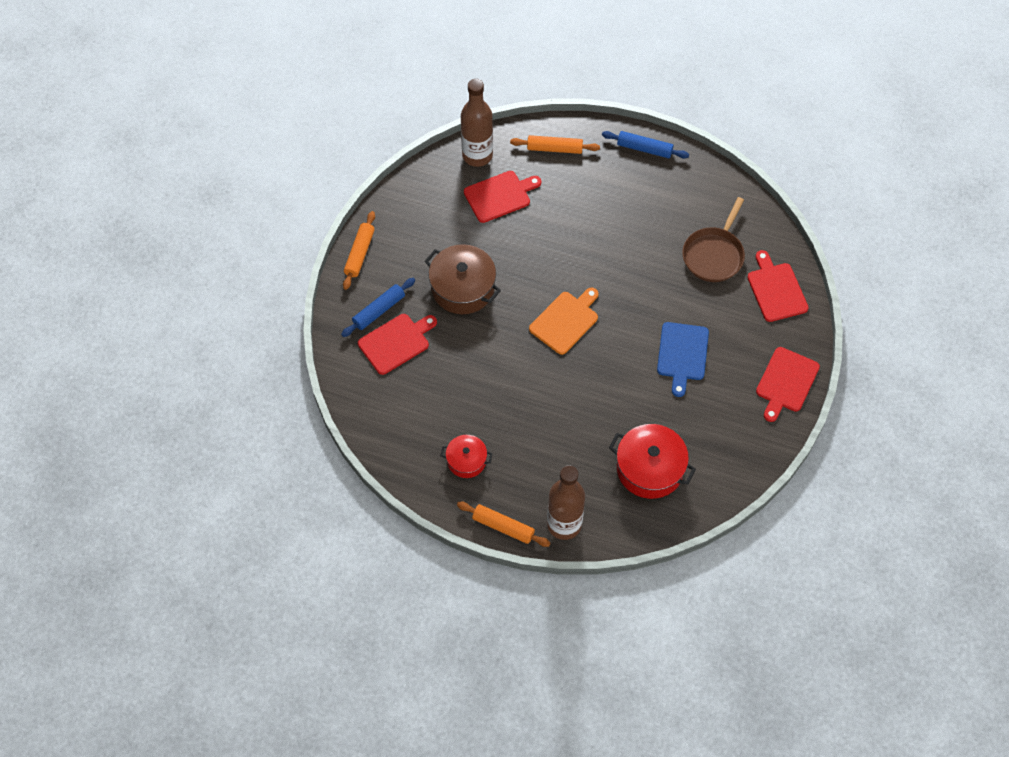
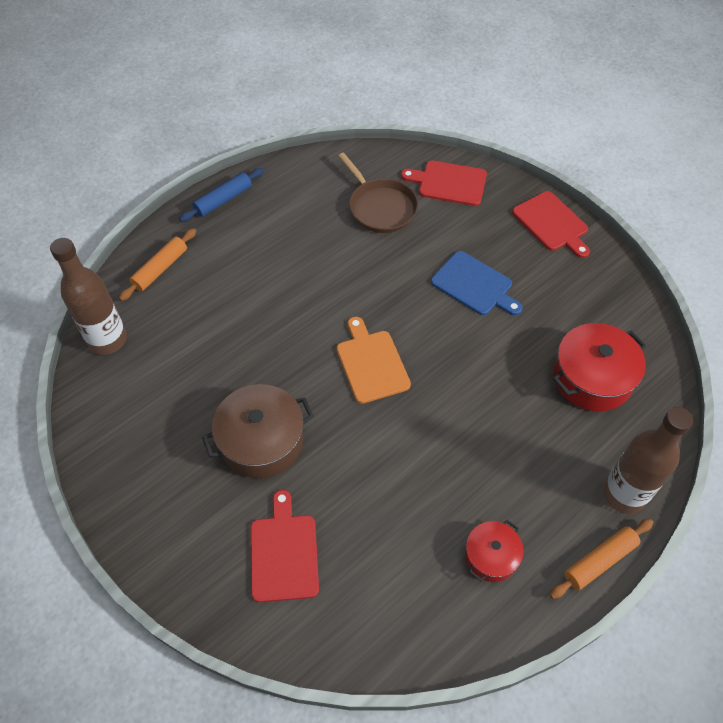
camera: 60 degrees left, 5 degrees down
(360, 254) = (132, 530): orange rolling pin -> none
(379, 310) = (226, 550): blue rolling pin -> none
(499, 196) = (174, 345): red cutting board -> none

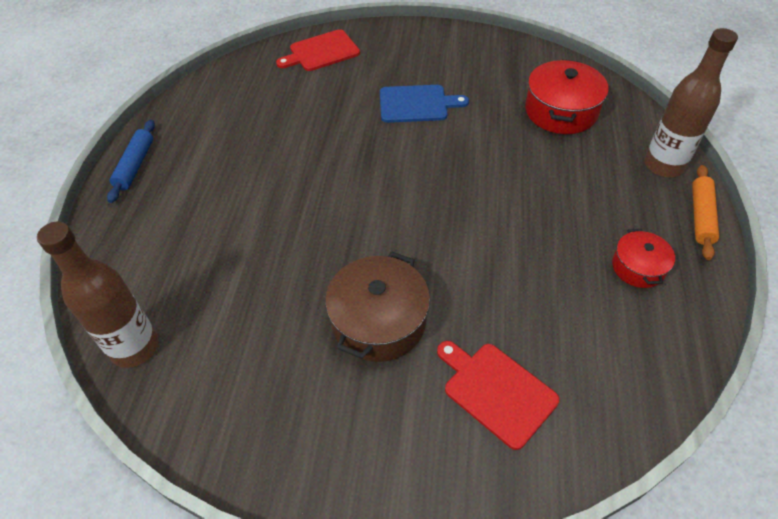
camera: 40 degrees left, 5 degrees down
(160, 269) = (128, 254): orange rolling pin -> none
(371, 363) = (402, 202): orange cutting board -> none
(380, 207) = (286, 95): brown pan -> none
(552, 223) = (424, 37): red cutting board -> none

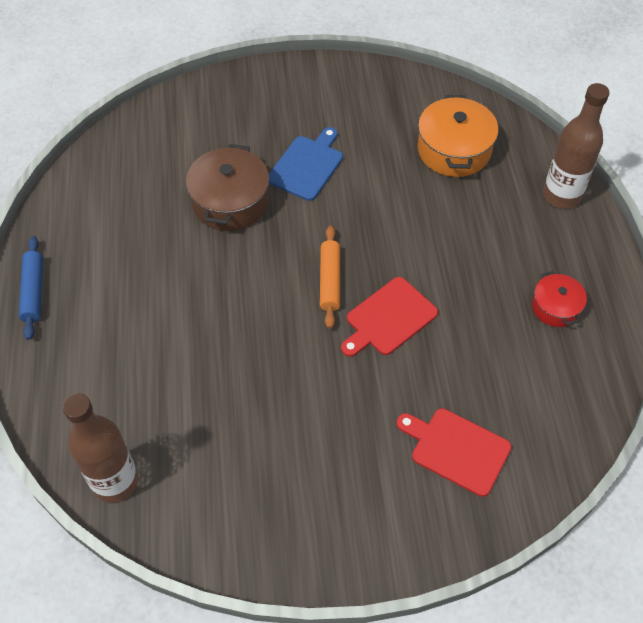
camera: 15 degrees left, 5 degrees up
(321, 52) = (185, 116): red cutting board -> red cutting board (389, 318)
(378, 321) = (336, 407): brown pot -> brown pot (230, 201)
(416, 104) = (307, 166): blue cutting board -> blue cutting board turned 45 degrees counterclockwise
(561, 111) = (454, 150): red pot -> orange pot
(701, 216) = (603, 244): orange rolling pin -> orange rolling pin (330, 280)

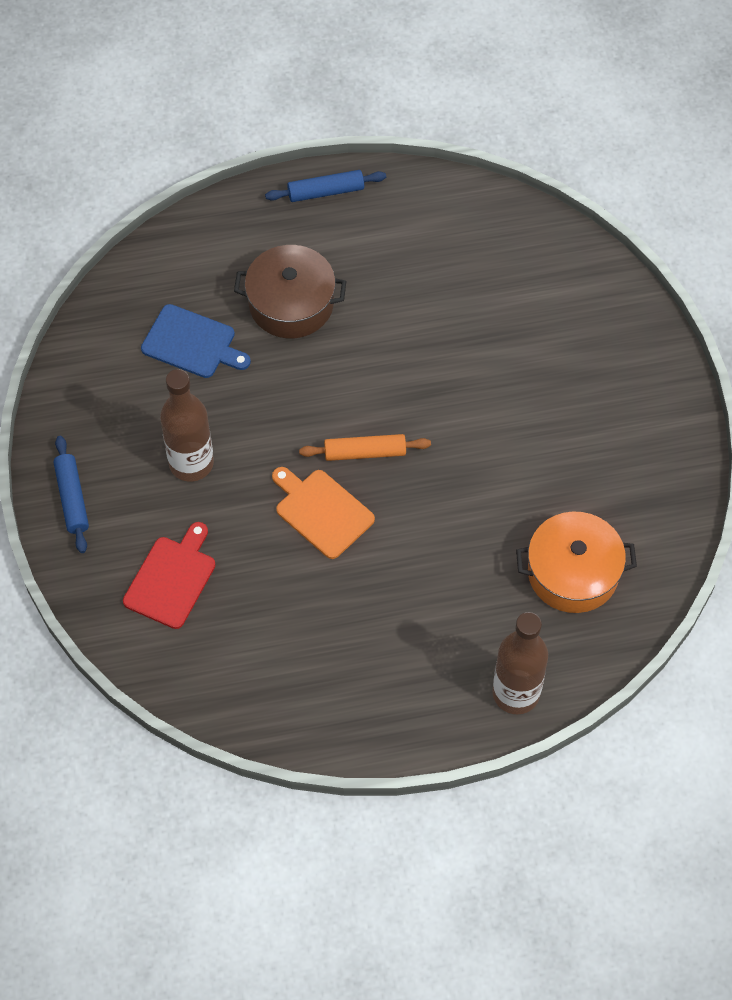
camera: 85 degrees right, 5 degrees up
(115, 481) = (126, 296): brown bottle -> brown bottle (191, 463)
(230, 201) = (462, 347): brown pot -> brown pot (291, 304)
(307, 166) = (525, 417): blue cutting board -> blue cutting board (192, 343)
(360, 544) = (72, 498): none -> blue rolling pin
(389, 318) = (321, 511): red cutting board -> orange cutting board
(555, 307) = (351, 679): red pot -> none

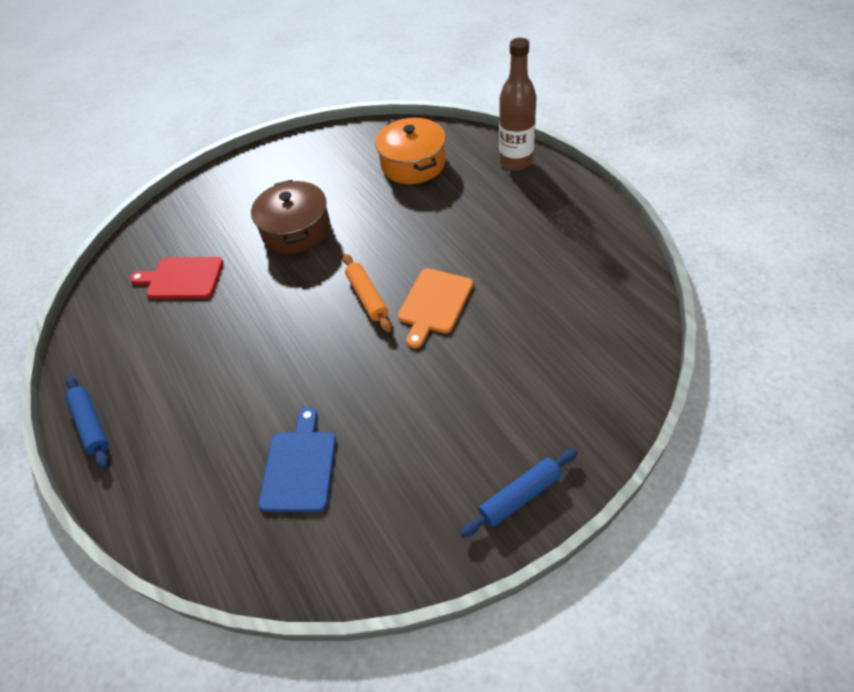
camera: 105 degrees left, 10 degrees down
(171, 579) = (553, 378): red cutting board -> red cutting board (182, 278)
(191, 463) = (433, 411): brown bottle -> none
(291, 304) = (231, 403): brown pot -> brown pot (296, 230)

